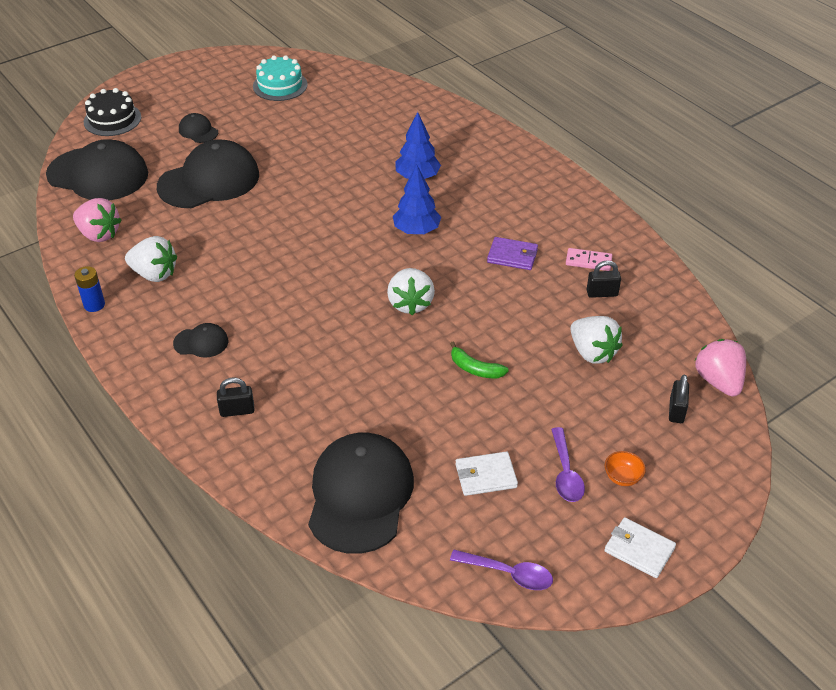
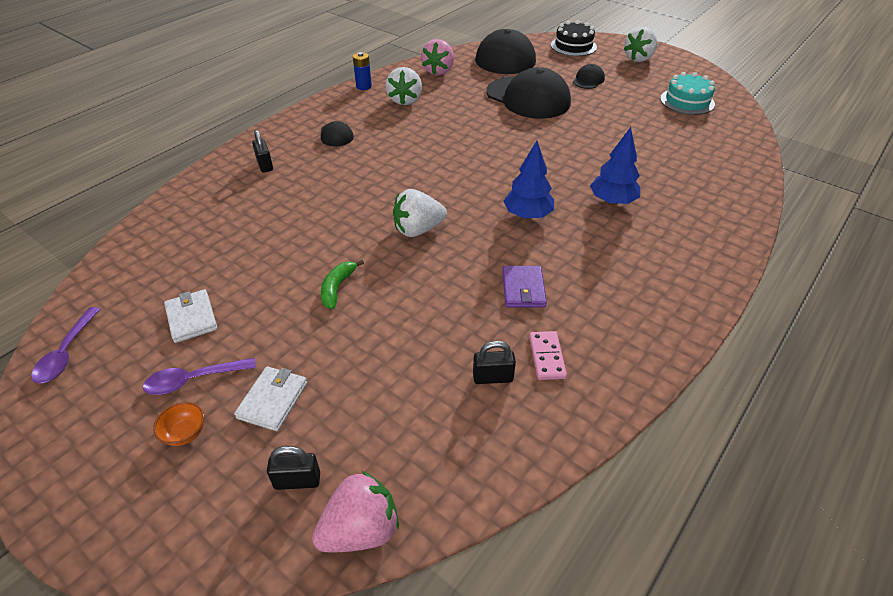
camera: 75 degrees right, 0 degrees up
(360, 495) = (173, 243): black cap -> none
(592, 352) = (384, 381): white strawberry -> white strawberry (638, 58)
(602, 293) = (492, 377): black padlock -> black padlock turned 75 degrees counterclockwise
(639, 549) = (76, 461): white wallet -> white wallet (273, 400)

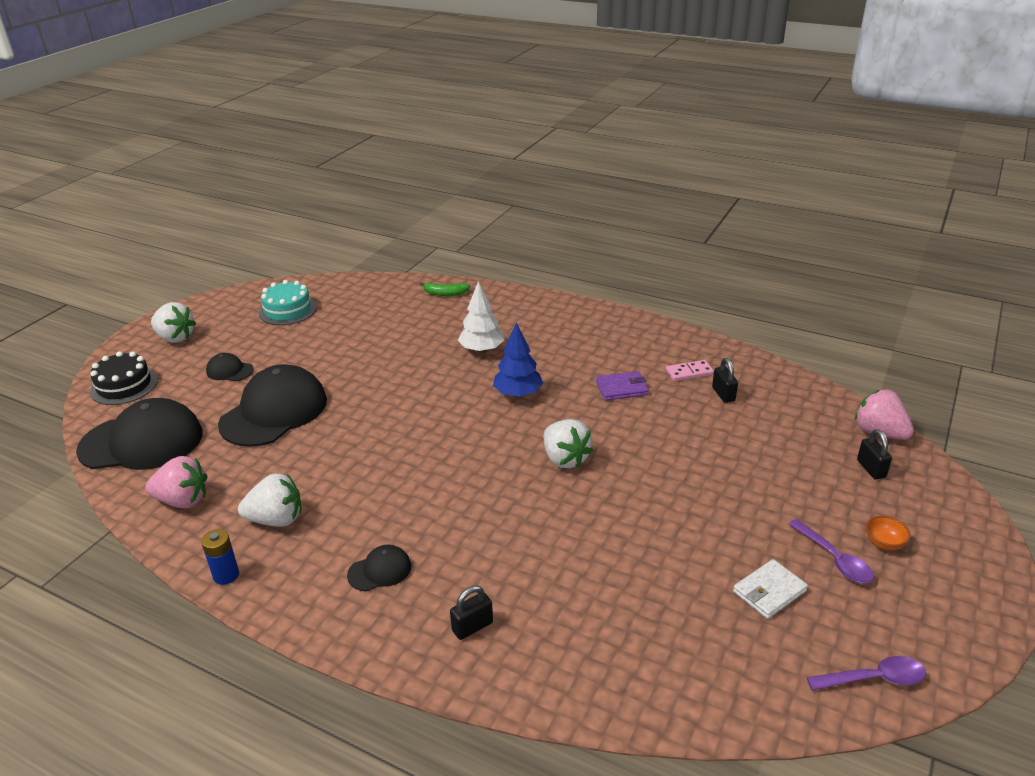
camera: 100 degrees left, 10 degrees down
(273, 400) = (819, 501): white wallet -> none
(337, 288) = (673, 496): green banana -> green banana (445, 293)
(612, 201) = (482, 350): blue tree -> white tree

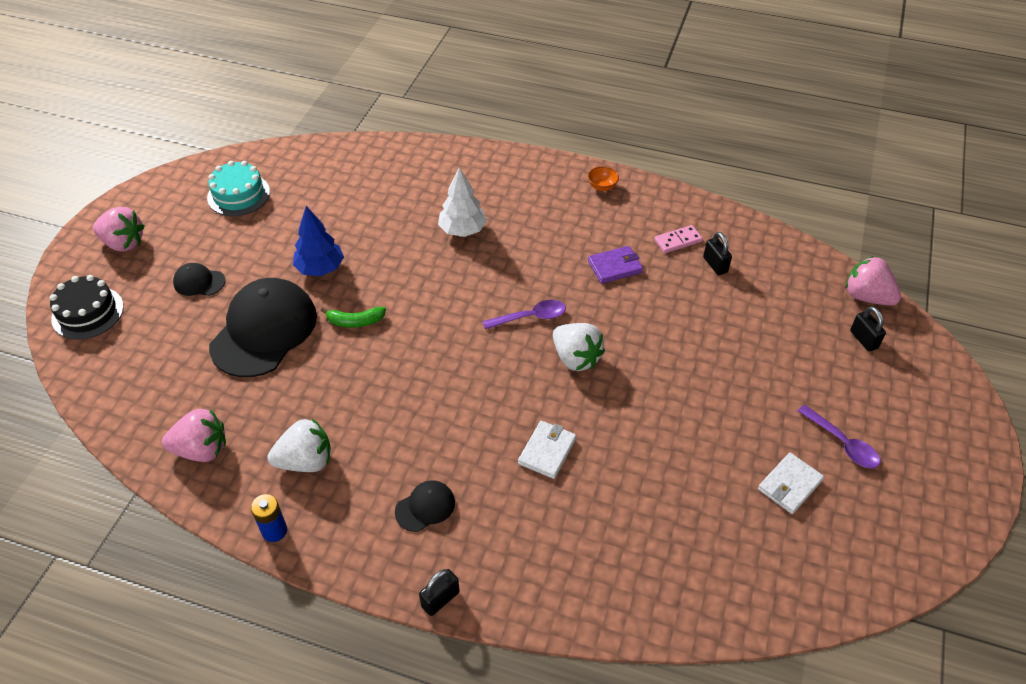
camera: 10 degrees left, 15 degrees up
(142, 442) = (133, 383): black cap -> none
(175, 338) = (123, 243): white strawberry -> pink strawberry
(445, 293) = (406, 158): green banana -> green banana (355, 321)
(472, 627) = (528, 556): black padlock -> black padlock (440, 599)
(516, 534) = (547, 451): none -> white wallet
(518, 394) = (512, 283): blue tree -> blue tree (320, 268)
(874, 679) = (889, 562): purple spoon -> purple spoon (530, 317)
(884, 543) = (883, 421): orange bowl -> orange bowl (602, 187)

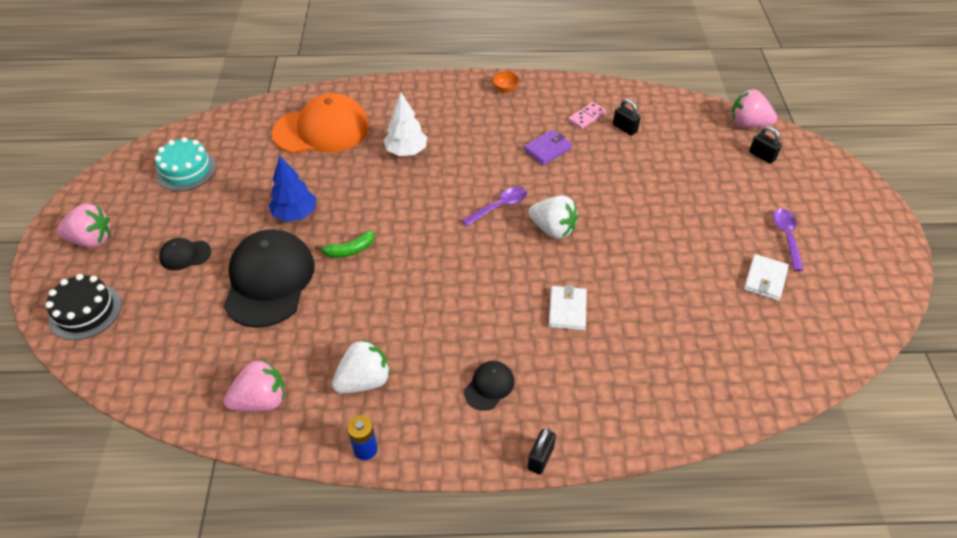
camera: 20 degrees left, 0 degrees up
(388, 185) = (322, 130): none -> orange cap
(842, 443) = (786, 237): purple spoon -> purple spoon turned 120 degrees counterclockwise

